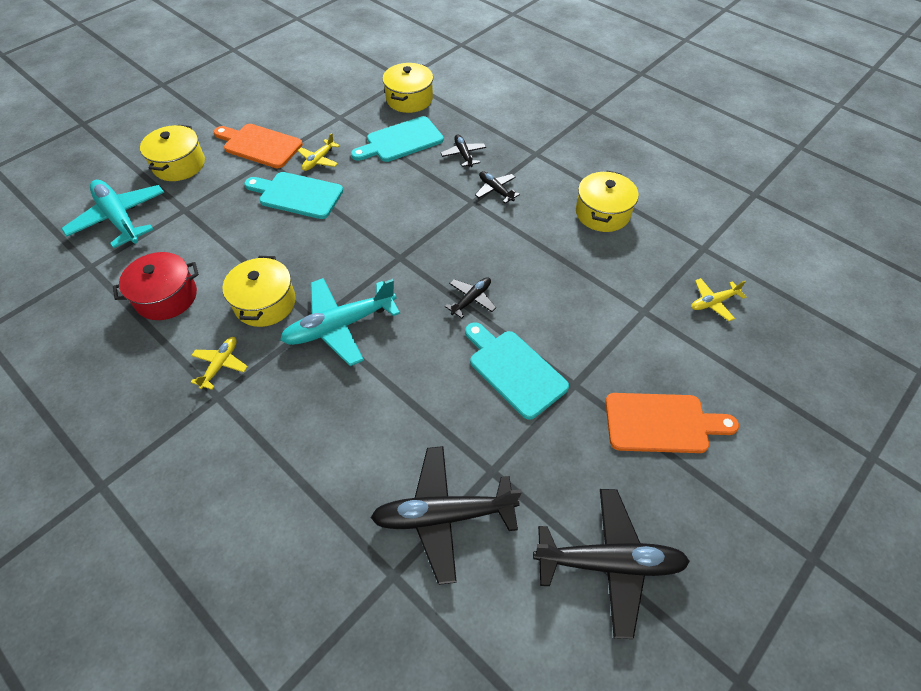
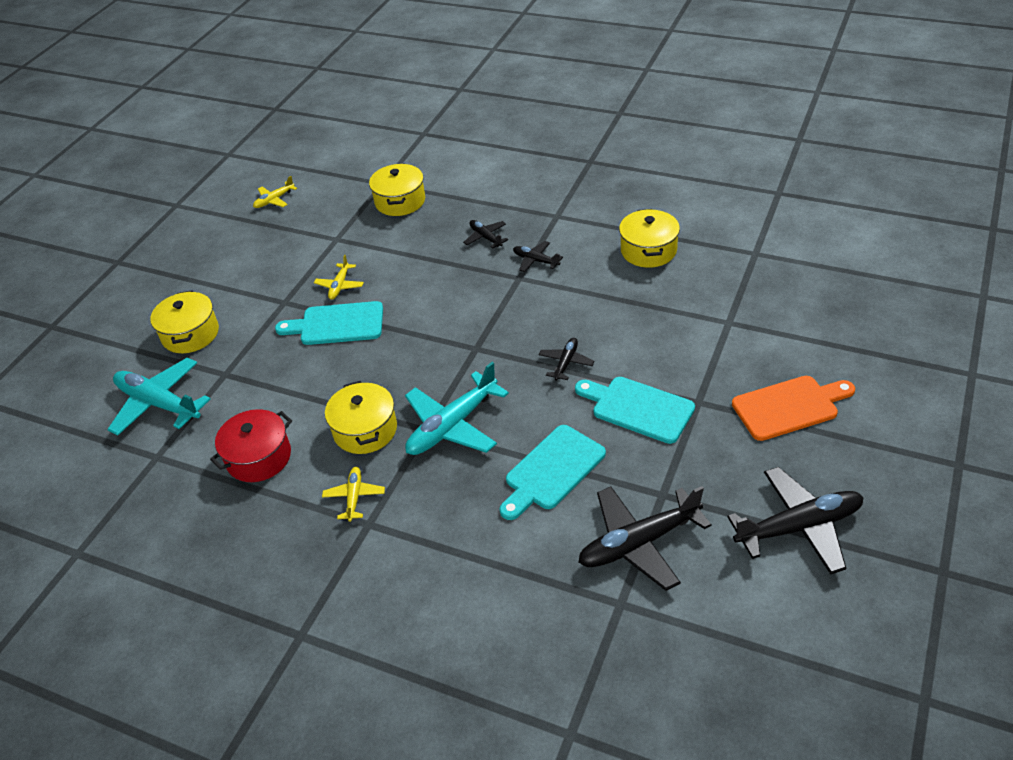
camera: 15 degrees left, 10 degrees down
(259, 145) = (267, 290): orange cutting board -> none
(401, 141) = (415, 243): turquoise cutting board -> turquoise cutting board (552, 471)
(713, 302) = (785, 296): yellow plane -> yellow plane (274, 200)

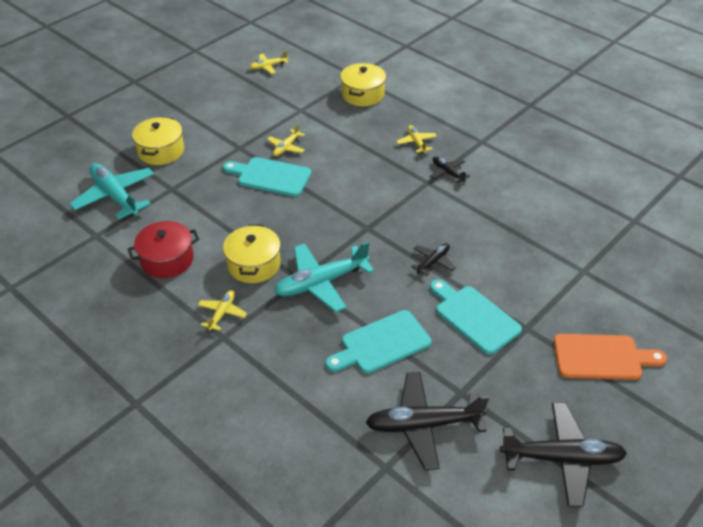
camera: 15 degrees right, 0 degrees up
(485, 237) = (416, 142): black plane -> yellow plane
(648, 250) = (544, 192): yellow pot -> none

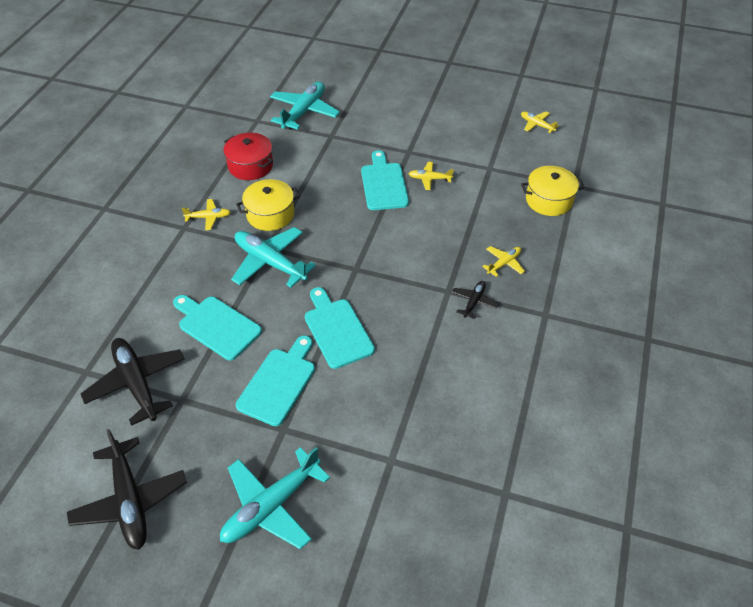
camera: 65 degrees right, 5 degrees up
(161, 151) = (372, 112): yellow pot -> none
(433, 262) = (337, 330): black plane -> turquoise cutting board
(602, 357) = (271, 506): orange cutting board -> turquoise plane

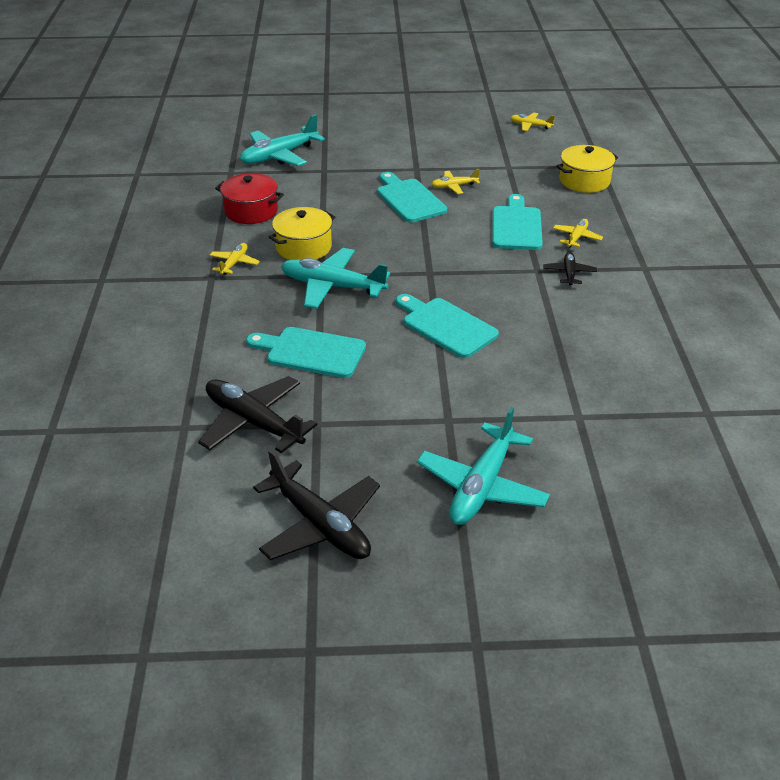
camera: 20 degrees left, 10 degrees down
(209, 217) = (234, 263): yellow plane -> yellow plane turned 45 degrees counterclockwise
(278, 383) = (415, 383): turquoise cutting board -> turquoise cutting board (516, 226)
(304, 111) = (279, 156): turquoise plane -> turquoise plane turned 135 degrees counterclockwise

